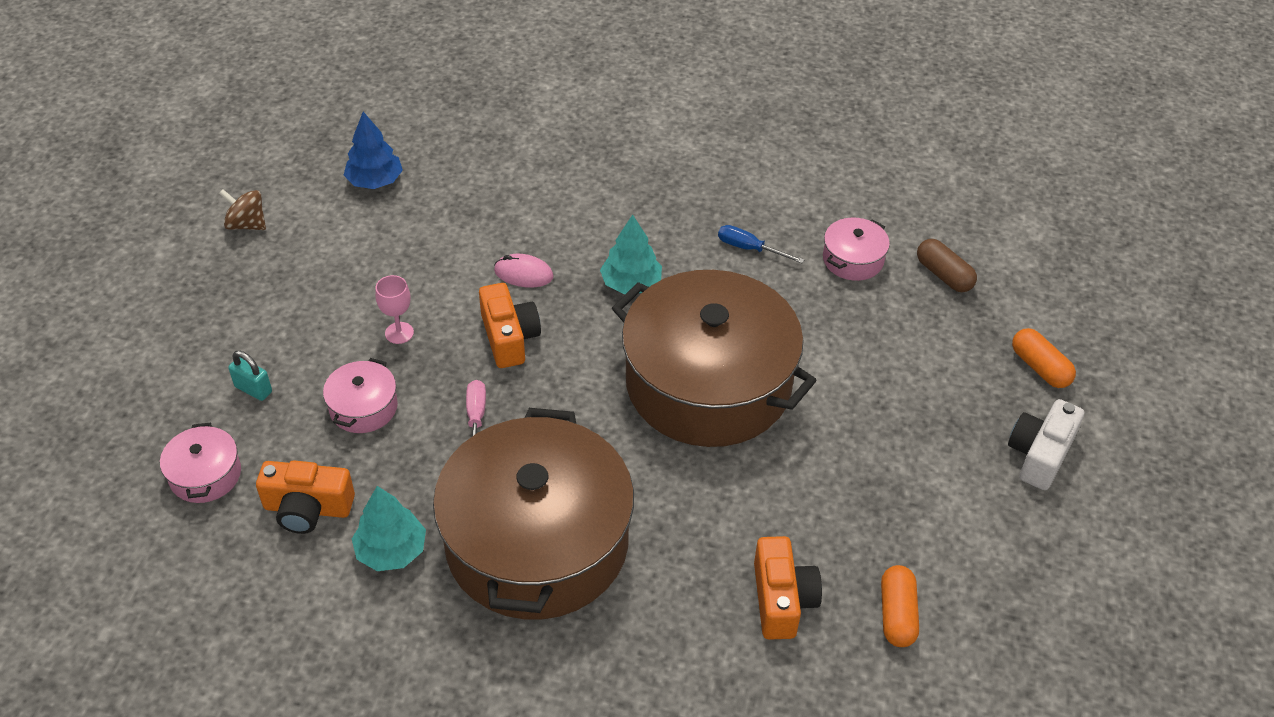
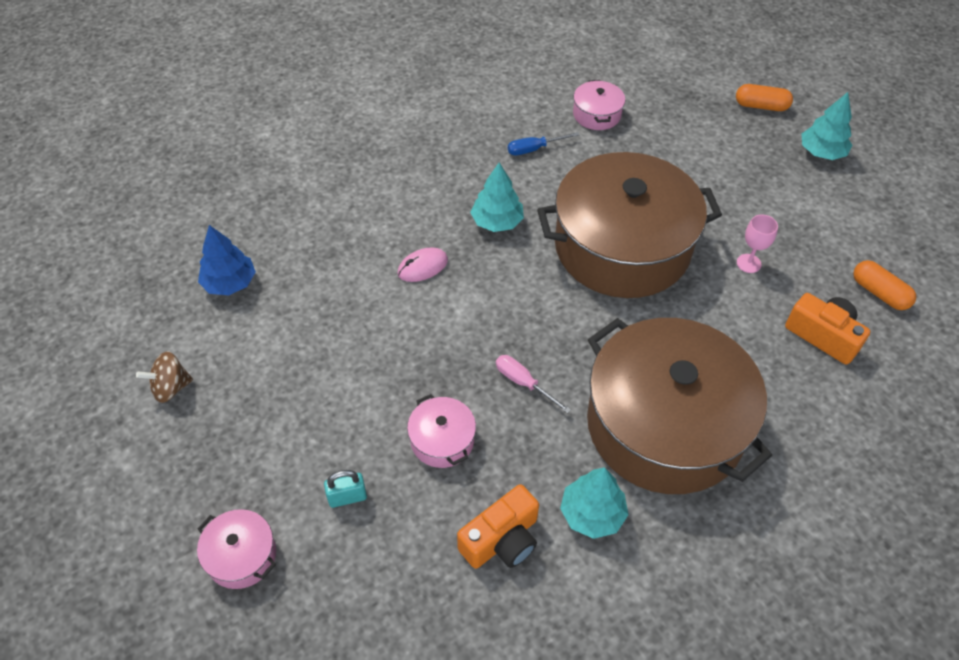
camera: 45 degrees left, 5 degrees up
(205, 475) = (398, 587): pink pot -> pink pot (241, 556)
(399, 333) = (395, 371): pink goblet -> pink goblet (748, 263)
(509, 337) = (471, 314): orange camera -> none
(944, 275) = (652, 89): brown capsule -> none
(1039, 454) = (821, 152): white camera -> turquoise tree

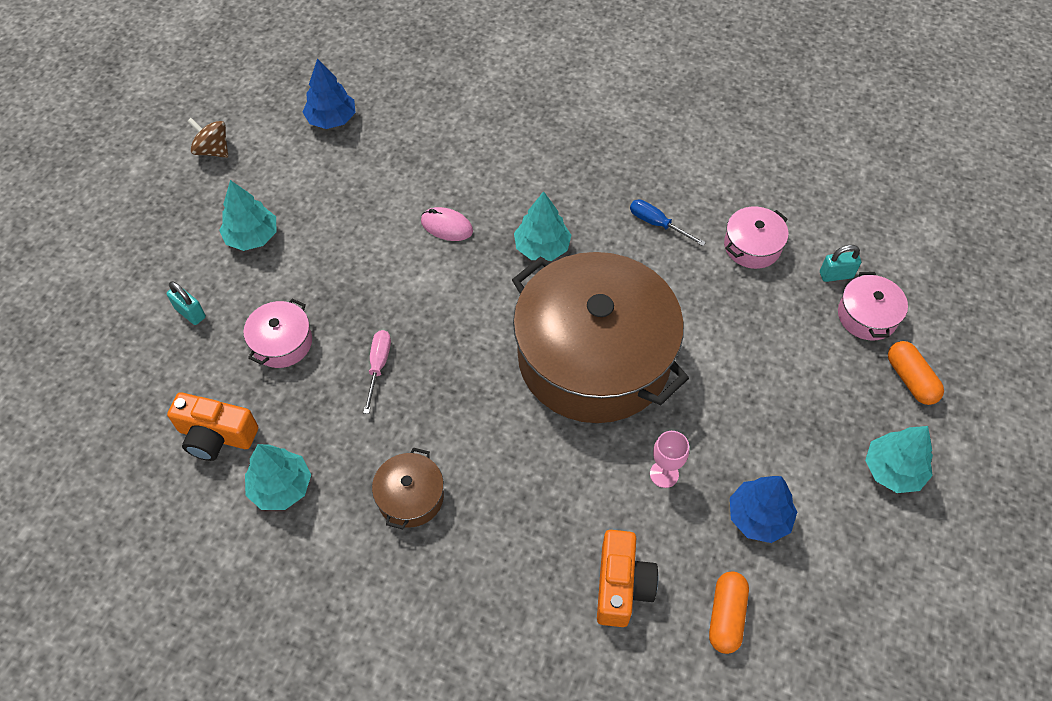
camera: 55 degrees right, 5 degrees up
(241, 556) = (104, 281): pink pot -> pink pot (867, 316)
(304, 406) = (252, 237): none -> turquoise tree
(654, 91) = (836, 275): none -> turquoise padlock
(665, 425) = (410, 497): brown pot -> brown pot, size x0.40
(814, 234) = (759, 517): none -> blue tree

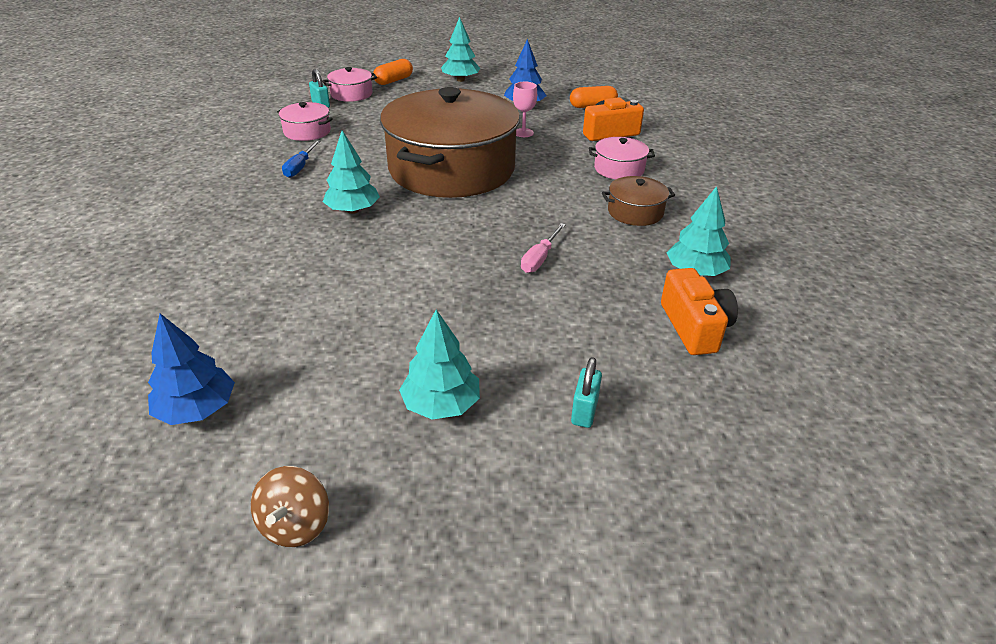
camera: 115 degrees left, 20 degrees down
(282, 342) = (563, 324): pink pot -> pink pot (619, 169)
(378, 366) = (540, 258): pink screwdriver -> pink screwdriver turned 45 degrees counterclockwise
(447, 226) = (352, 266): pink mouse -> none

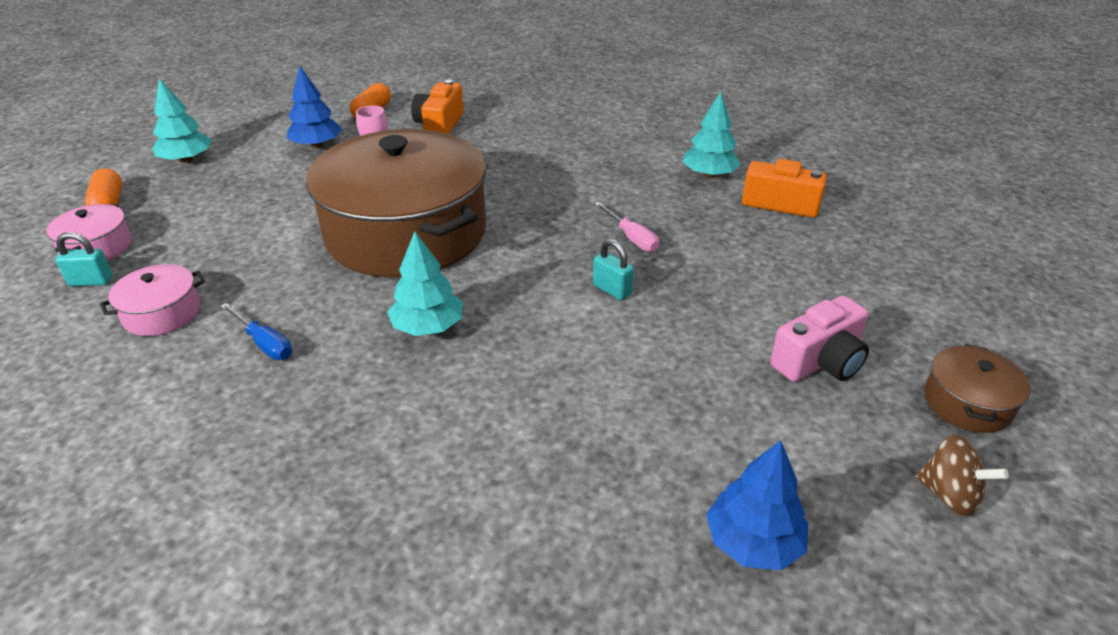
camera: 60 degrees left, 0 degrees up
(441, 405) = (819, 361): turquoise tree -> pink camera
(584, 411) = (859, 289): turquoise padlock -> turquoise padlock (612, 290)
(619, 169) = (514, 145): pink pot -> none
(635, 212) = (596, 165): brown pot -> brown pot (967, 403)

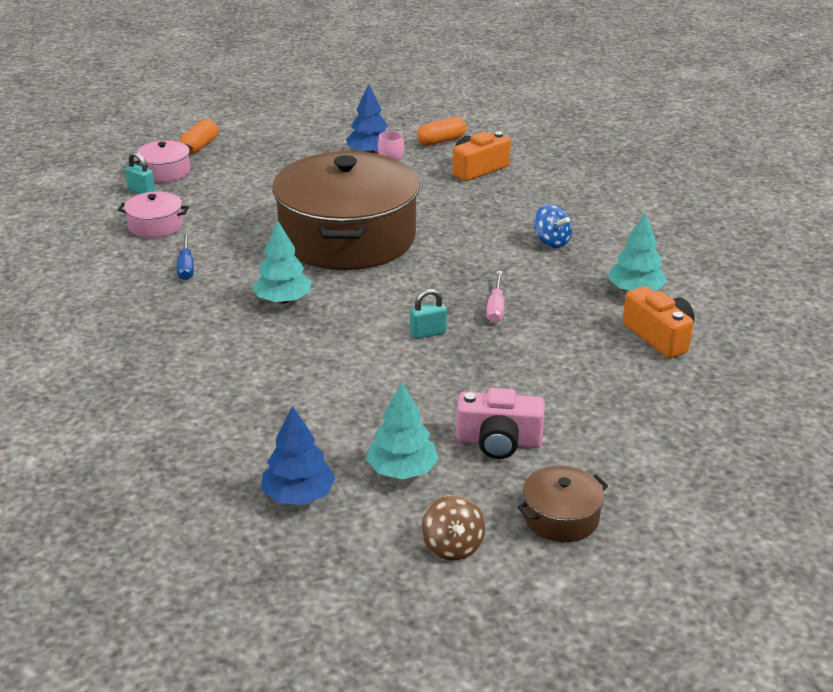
camera: 40 degrees right, 5 degrees down
(187, 160) = (276, 132): turquoise tree -> turquoise tree (402, 470)
(589, 162) = (551, 242): none -> blue spinning top
(612, 290) = (428, 333): turquoise padlock -> turquoise padlock turned 75 degrees clockwise

